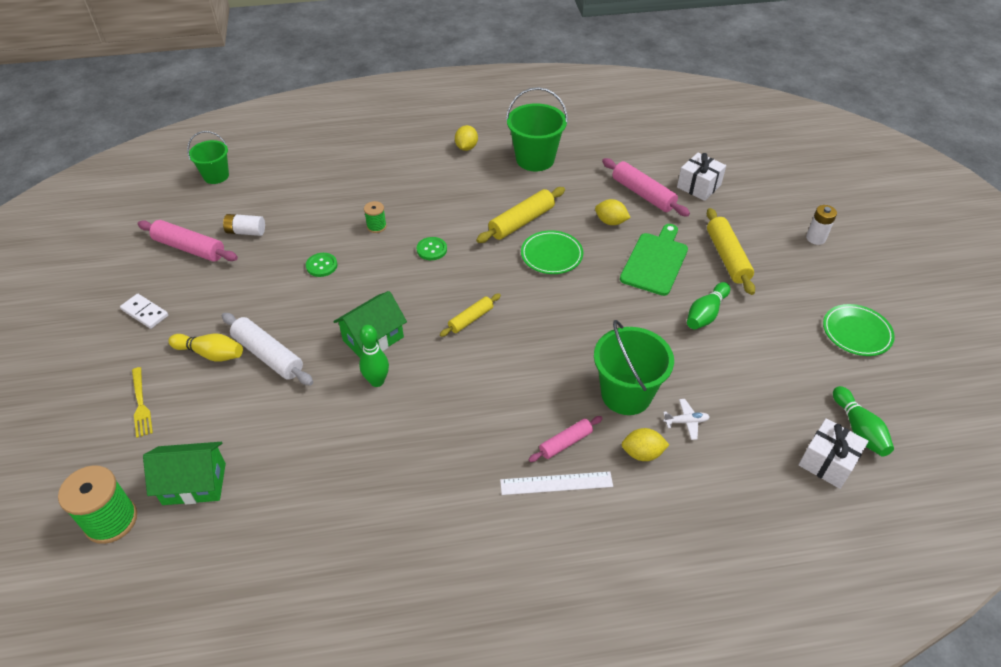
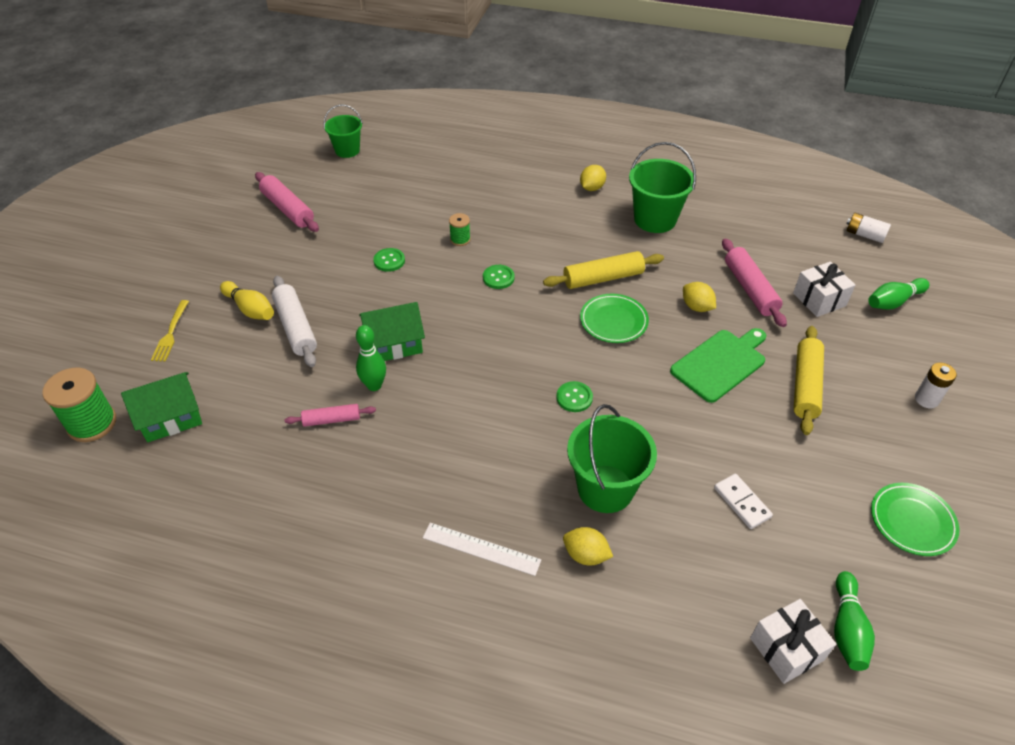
camera: 25 degrees right, 0 degrees up
(145, 312) = (220, 254): white domino -> white domino (742, 502)
(194, 484) = (171, 418): green house -> green house turned 45 degrees counterclockwise
(246, 232) = (343, 209): white battery -> white battery (864, 235)
(471, 319) = (495, 357): yellow rolling pin -> none
(557, 329) = (574, 397): none -> green button
(565, 443) = (514, 513): pink rolling pin -> pink rolling pin (331, 420)
(686, 422) = (652, 541): white plane -> none
(706, 314) = (743, 437): green bowling pin -> green bowling pin (893, 301)

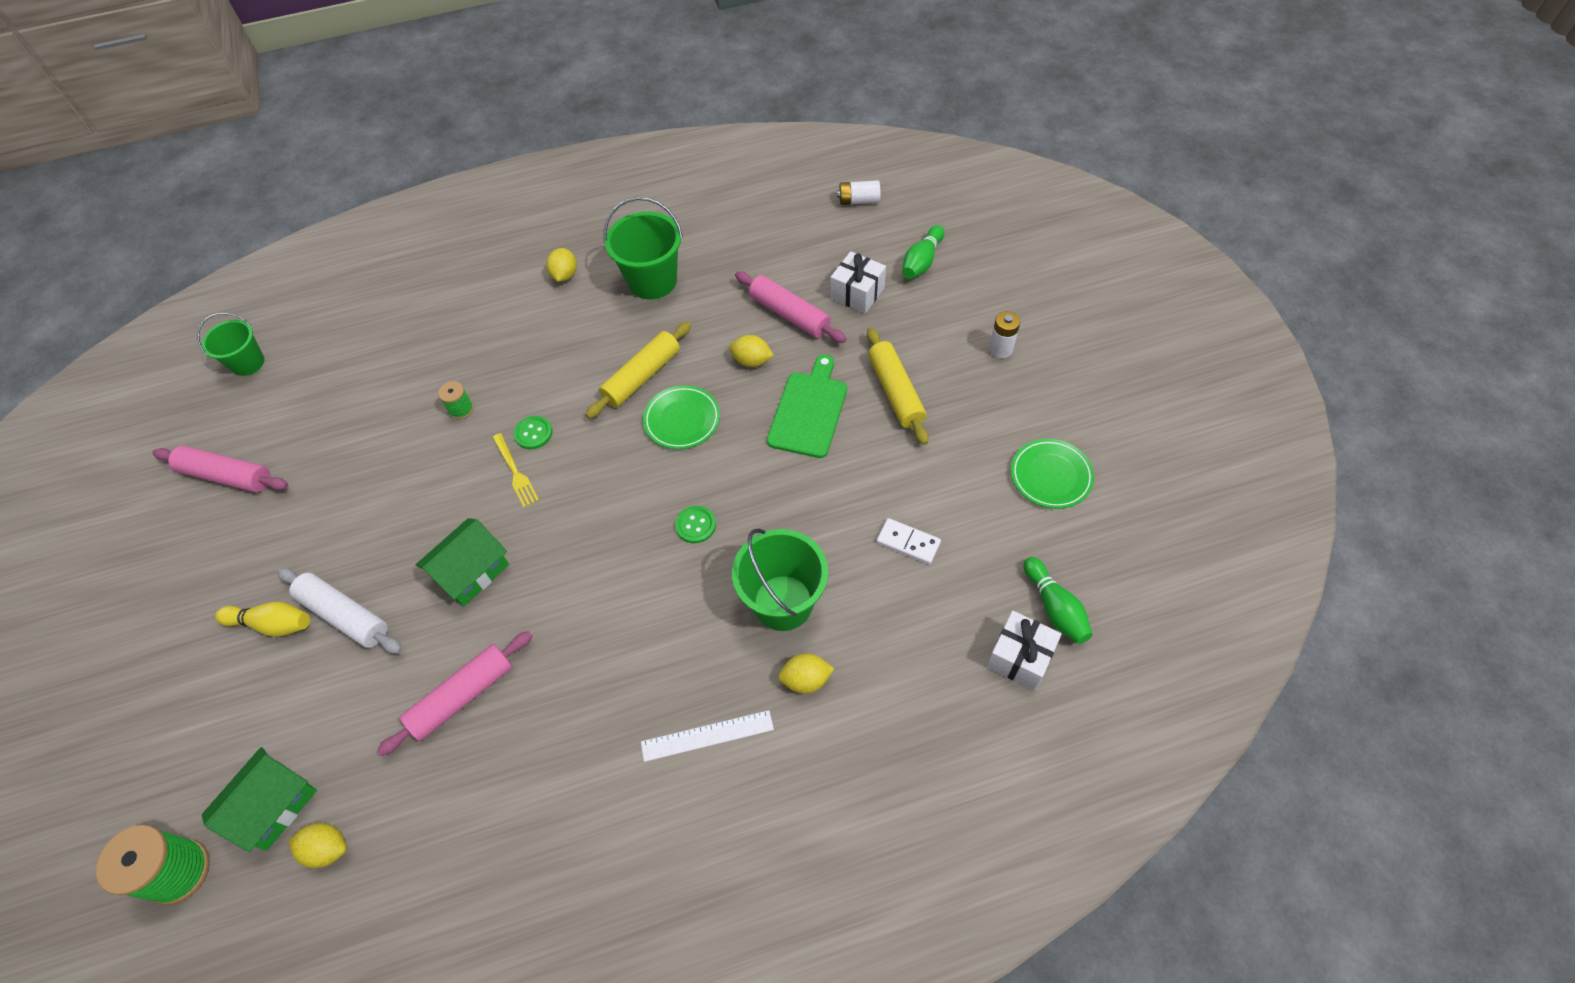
camera: 30 degrees left, 10 degrees up
(171, 333) = (194, 708): yellow fork -> yellow fork (516, 472)
(181, 464) = (327, 849): none -> yellow lemon
(331, 420) = (462, 696): pink rolling pin -> pink rolling pin, size x1.65
(374, 385) = (482, 631): green bowling pin -> none
(389, 261) = (398, 477): green button -> none

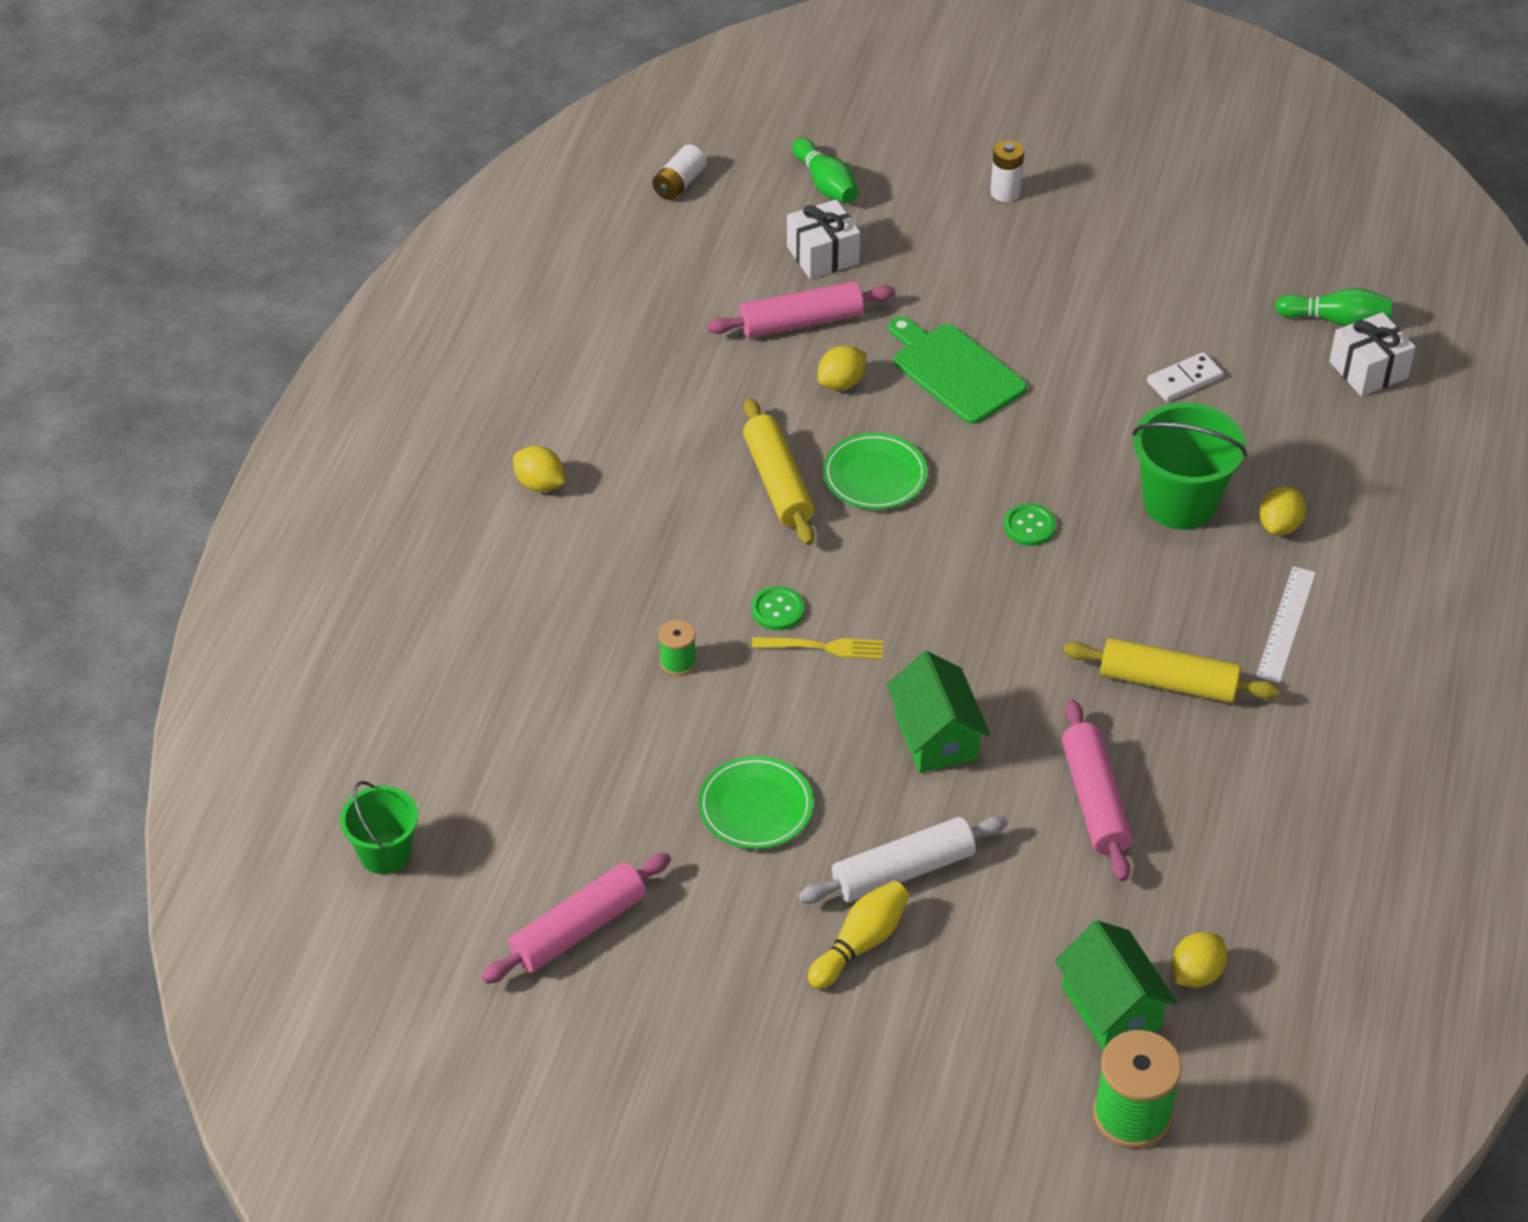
camera: 60 degrees left, 10 degrees down
(652, 281) = (632, 410): green bucket -> none
(895, 392) = (989, 295): yellow rolling pin -> yellow rolling pin (1168, 682)
(1050, 476) = (1192, 243): green plate -> green plate (755, 807)

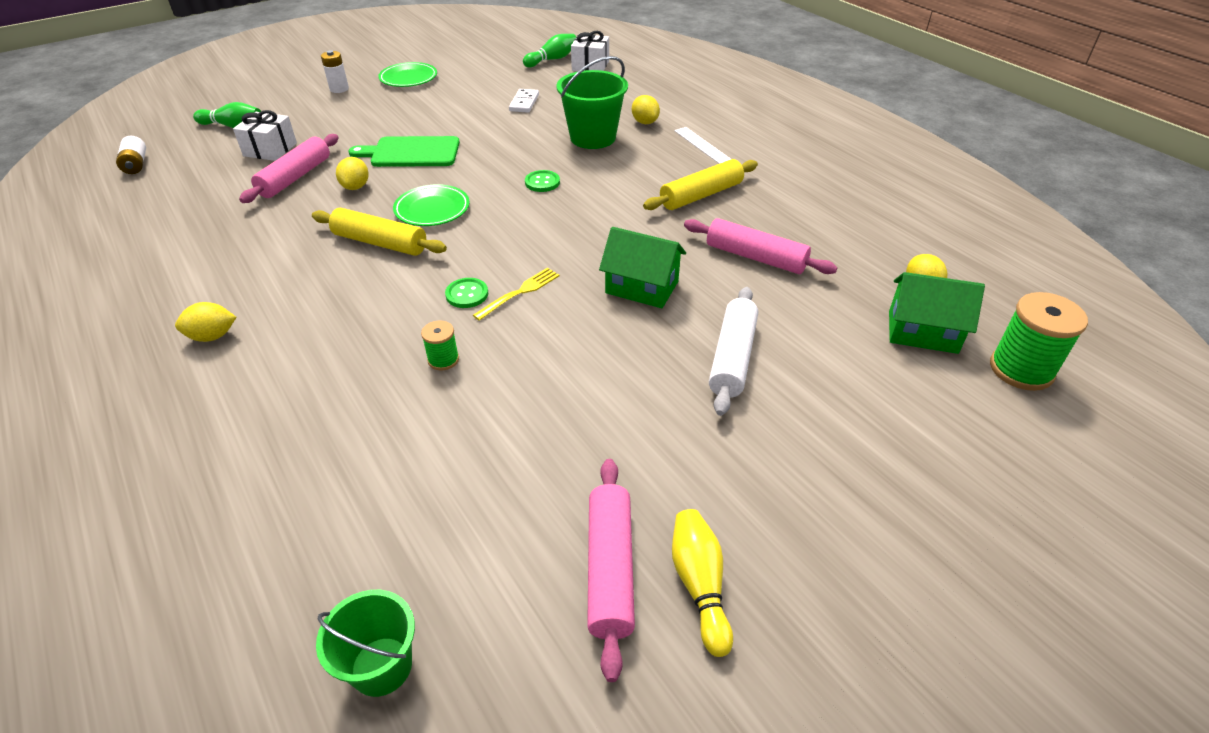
camera: 50 degrees left, 5 degrees down
(755, 807) = (606, 394): green plate -> green plate (408, 78)
(860, 943) = (775, 411): yellow bowling pin -> yellow bowling pin (699, 585)

